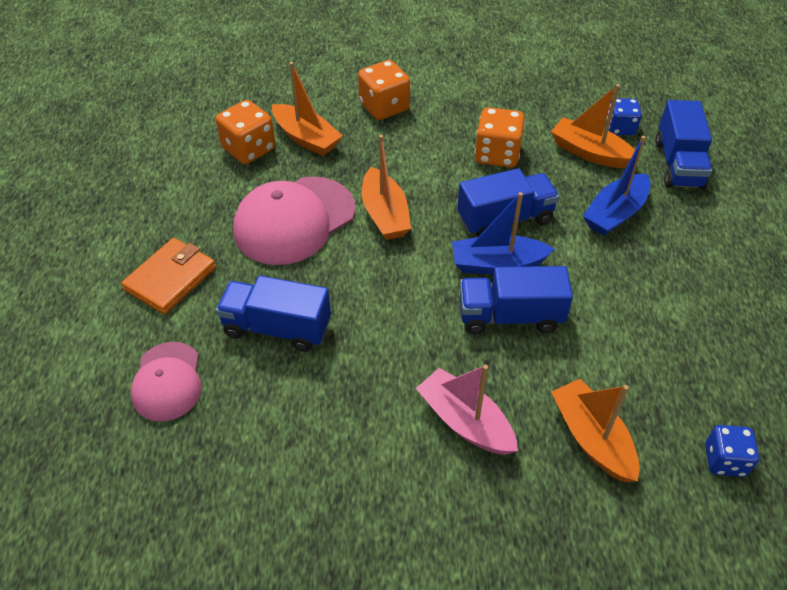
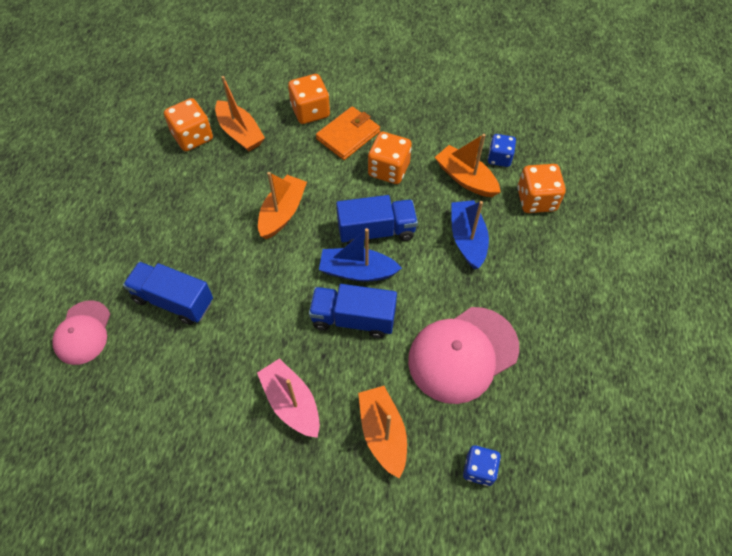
camera: 10 degrees right, 10 degrees up
(170, 279) = (105, 246): orange wallet -> orange wallet (348, 135)
(294, 220) = (211, 208): pink cap -> pink cap (463, 354)
(385, 214) = (282, 213): orange boat -> orange boat turned 150 degrees counterclockwise
(615, 213) = (467, 239): blue boat -> blue boat turned 120 degrees clockwise
(678, 164) = (536, 200): blue truck -> orange dice

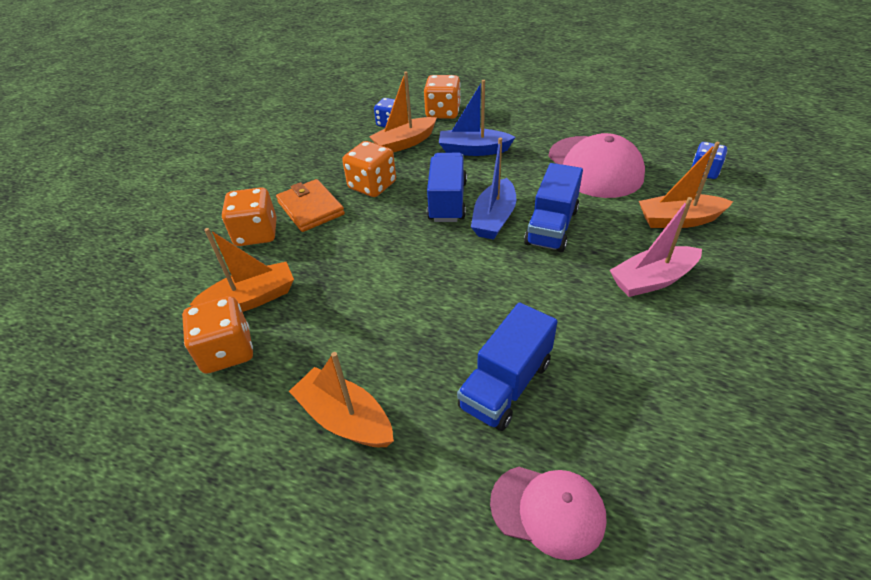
camera: 75 degrees left, 15 degrees down
(282, 213) = (398, 268): orange boat -> orange boat (345, 418)

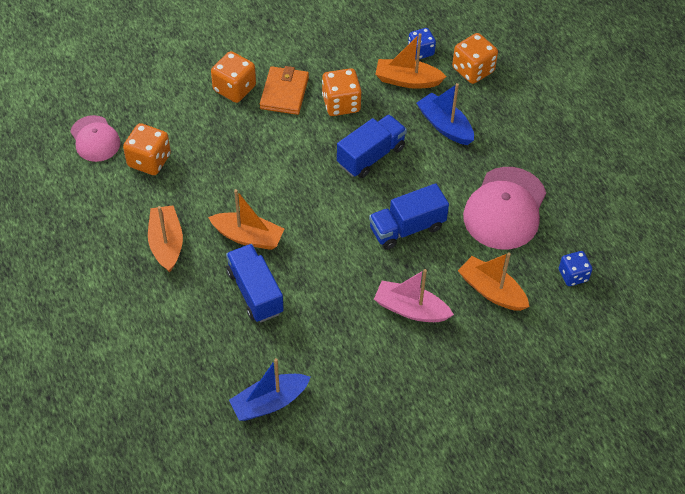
camera: 40 degrees right, 10 degrees up
(251, 299) = (189, 136): orange boat -> orange boat (248, 237)
(494, 218) = (381, 193): blue boat -> blue boat (269, 402)
(506, 384) = (255, 292): blue truck -> blue truck turned 75 degrees clockwise
(548, 510) = (202, 355): pink cap -> pink cap (95, 139)

